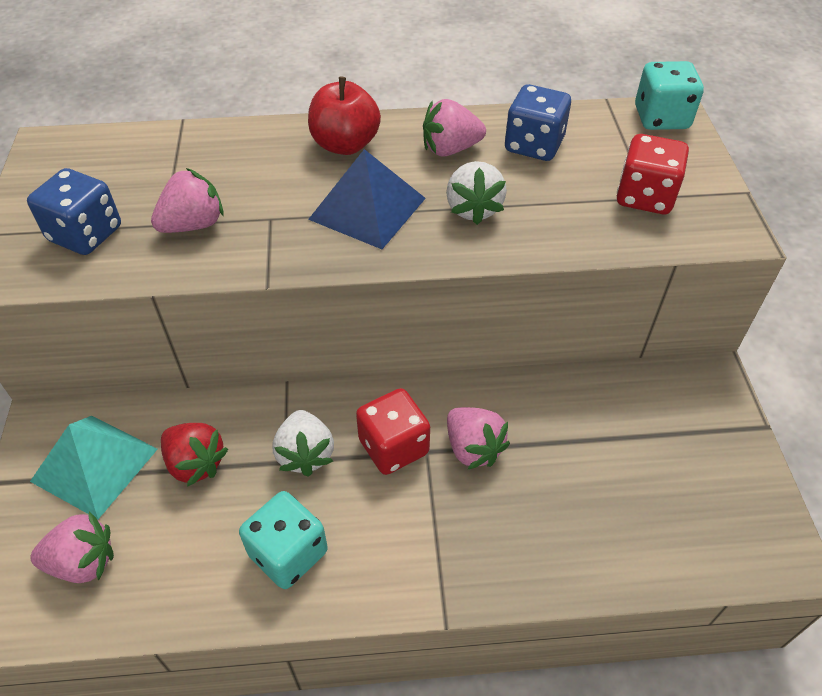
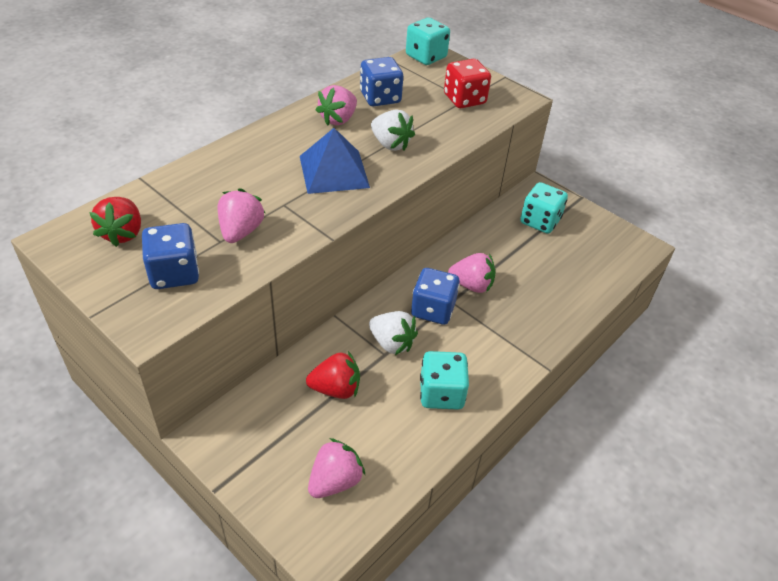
camera: 45 degrees left, 5 degrees down
(95, 464) = (273, 432): turquoise pyramid -> none
(98, 168) = (123, 233): none -> red strawberry
(345, 145) = (273, 144): red apple -> none
(393, 447) = (433, 309): red dice -> blue dice
(661, 423) = (540, 221): none -> turquoise dice

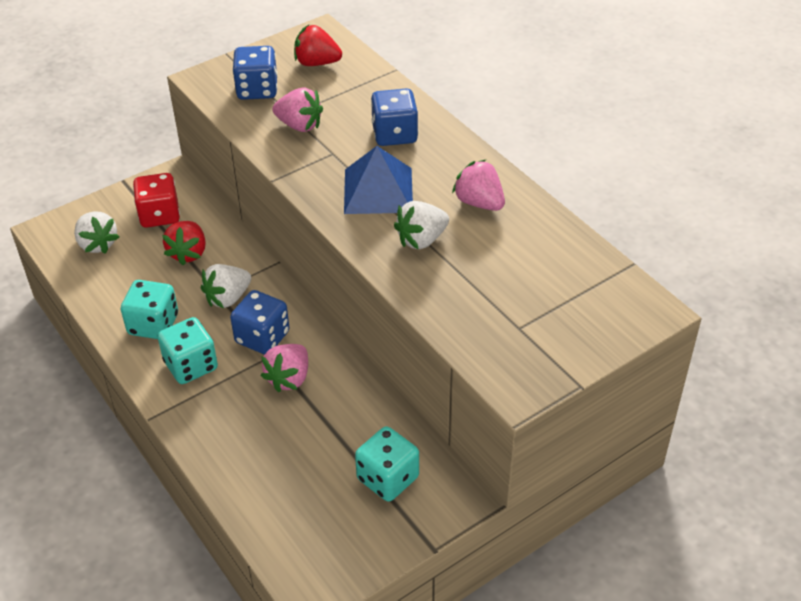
camera: 105 degrees right, 0 degrees up
(335, 481) = (97, 244): pink strawberry -> white strawberry
(380, 98) = (526, 244): blue dice -> blue dice (394, 134)
(426, 57) = (636, 305): turquoise dice -> turquoise dice (191, 365)
(464, 99) = (517, 325): red dice -> red dice (159, 215)

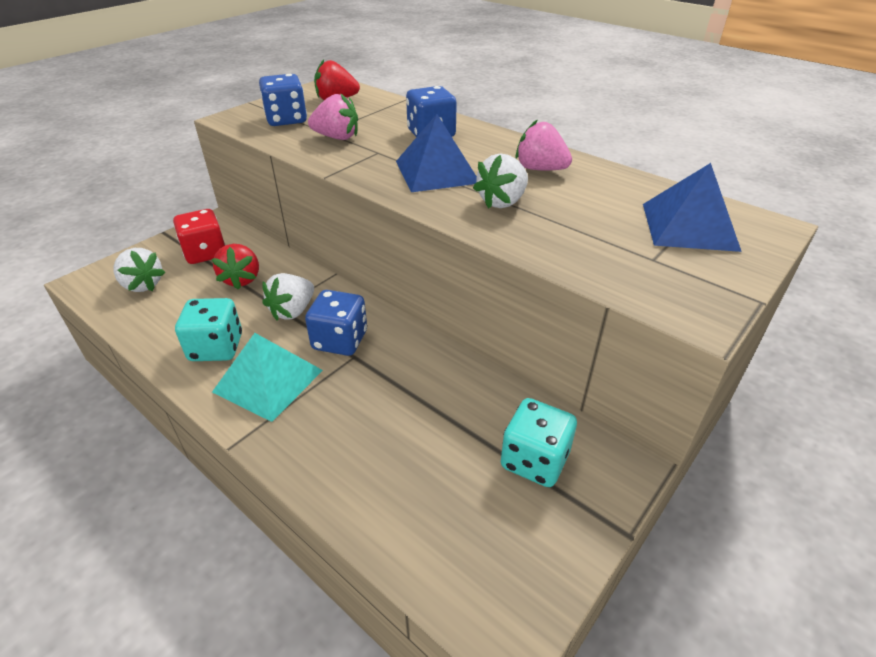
camera: 15 degrees left, 5 degrees down
(191, 365) = (268, 381): turquoise dice -> turquoise pyramid
(289, 378) = (382, 374): pink strawberry -> none
(576, 298) = (689, 226): none -> blue pyramid

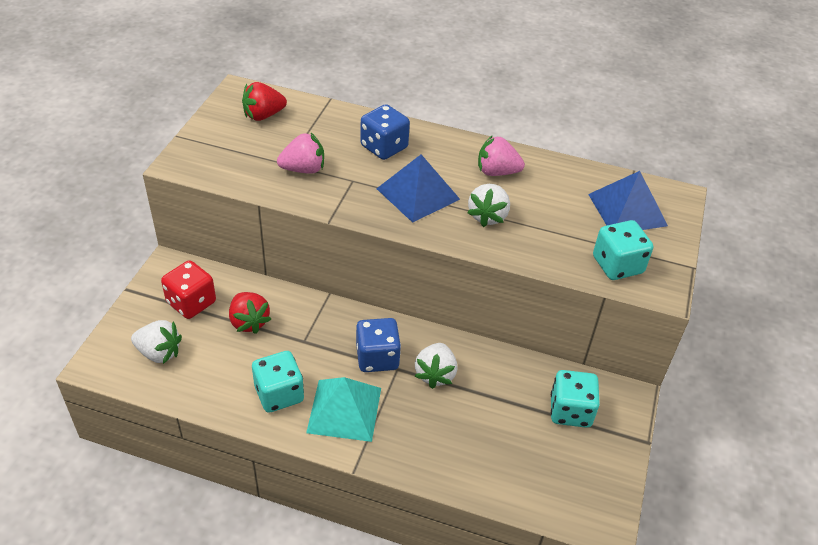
camera: 25 degrees left, 5 degrees up
(286, 120) = (237, 155): blue dice -> none
(293, 311) = (319, 341): white strawberry -> white strawberry (435, 374)
(644, 277) = (617, 265): none -> turquoise dice

